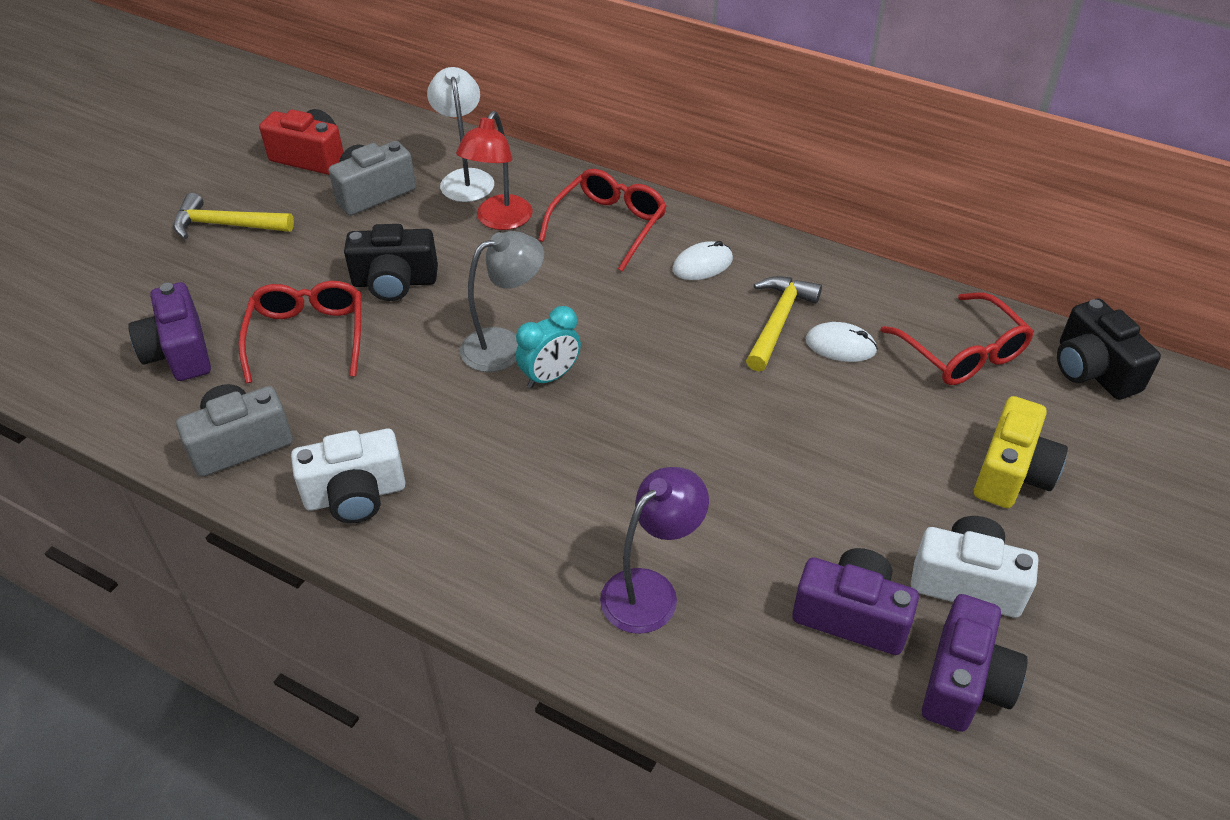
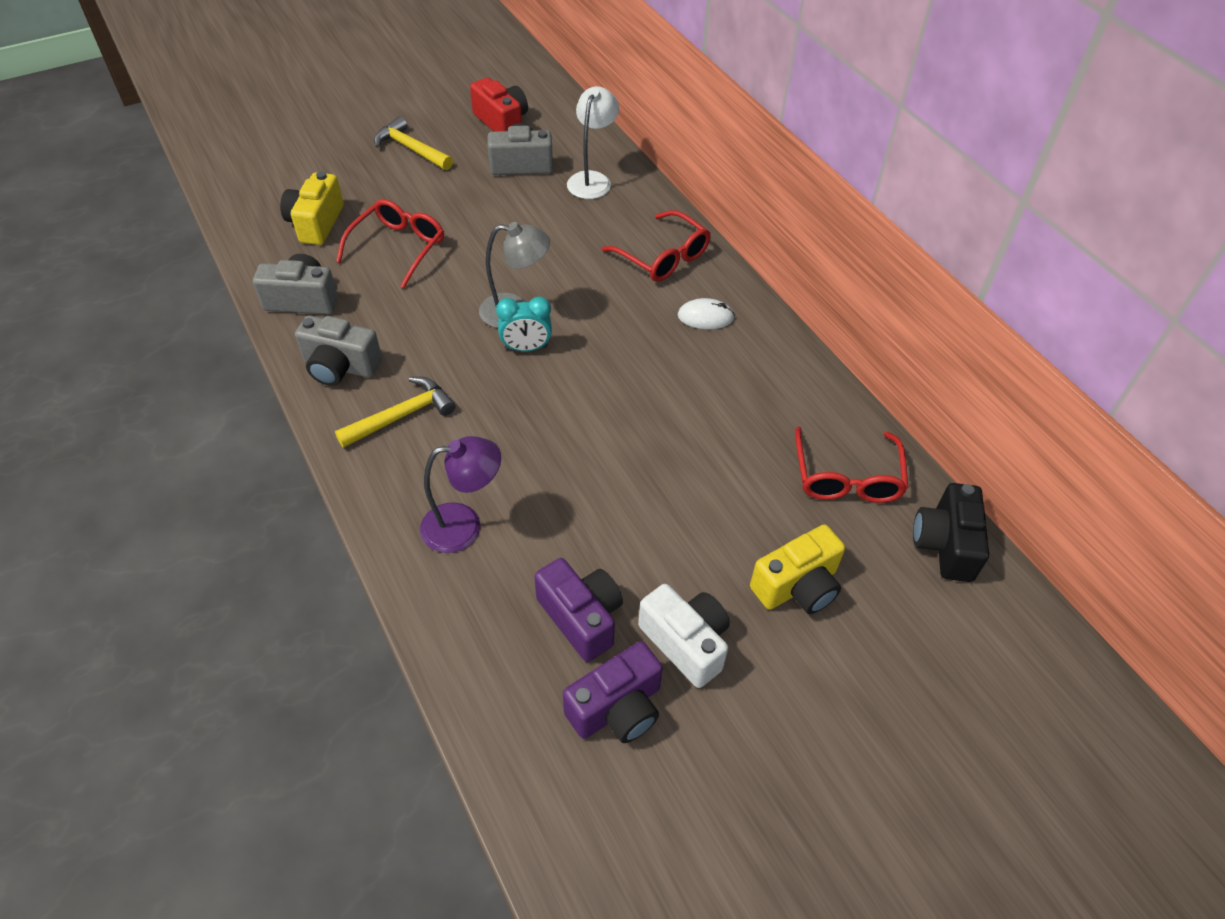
camera: 30 degrees right, 5 degrees up
(179, 352) = (316, 223): purple camera -> yellow camera
(355, 495) = (340, 367): white camera -> grey camera
(394, 282) = (482, 234): black camera -> none
(499, 220) = (589, 220): red lamp -> none
(609, 225) = (663, 257): red glasses -> red glasses turned 75 degrees clockwise
(778, 321) = (723, 385): yellow hammer -> yellow hammer (402, 416)
(840, 345) = (754, 425): white mouse -> none

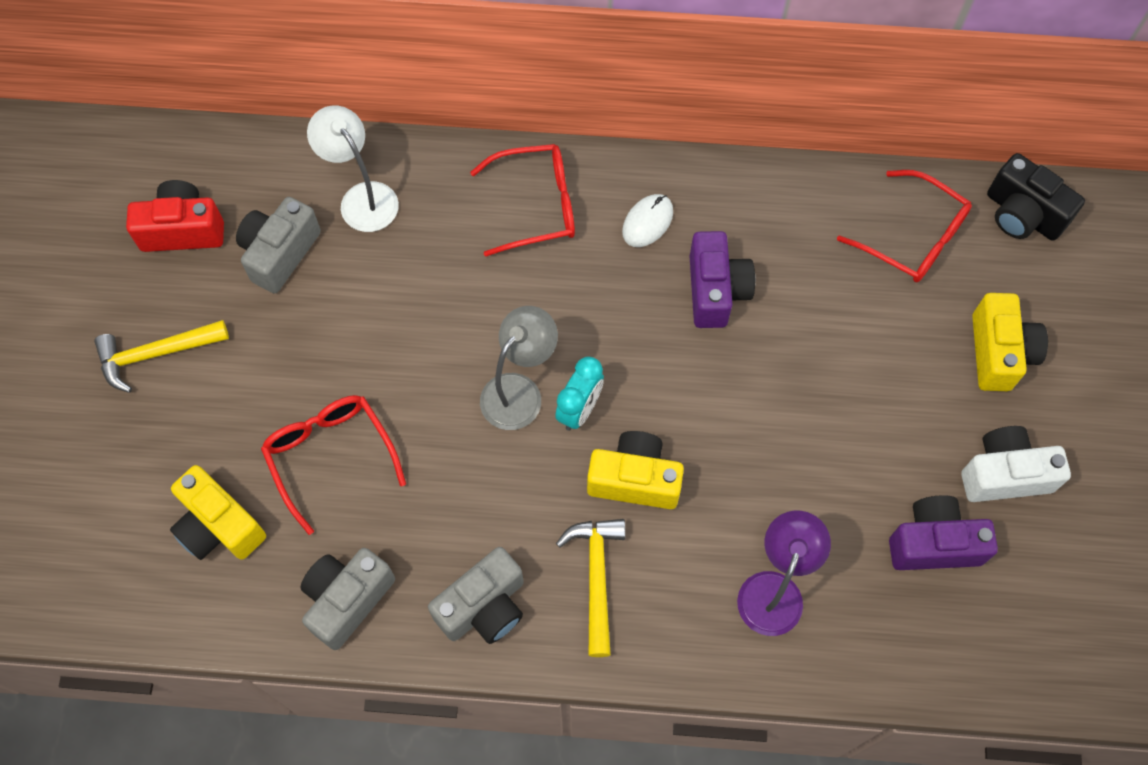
camera: 55 degrees left, 15 degrees up
(495, 402) = (634, 479): none -> yellow camera
(617, 708) = (1036, 566): purple camera -> purple camera (715, 291)

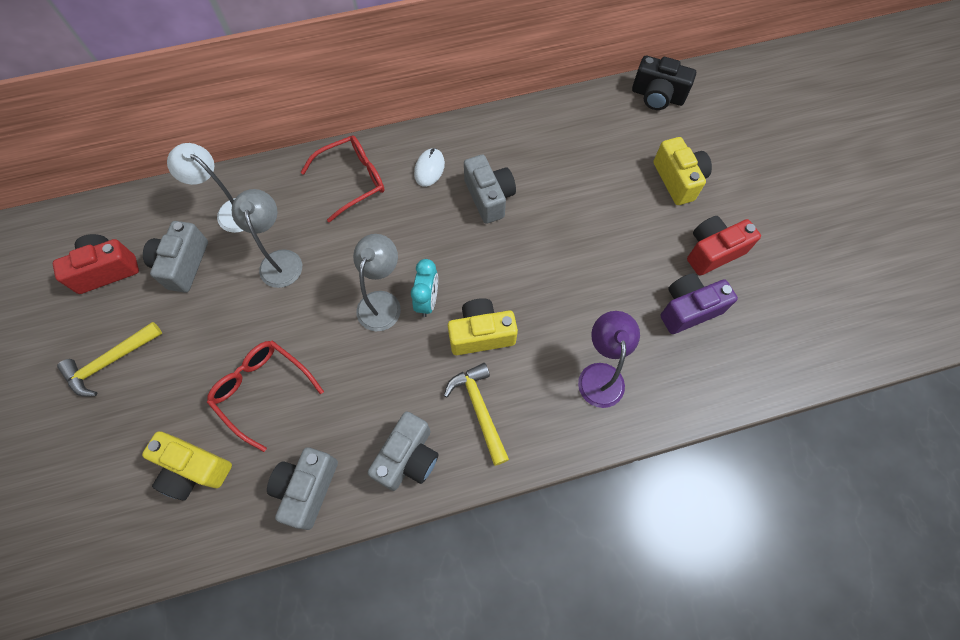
camera: 20 degrees left, 0 degrees up
(405, 288) = (280, 260): none -> grey lamp
(715, 291) = (489, 197): purple camera -> grey camera
(913, 237) = (598, 128): red glasses -> none
(1004, 474) = (712, 252): white camera -> red camera

